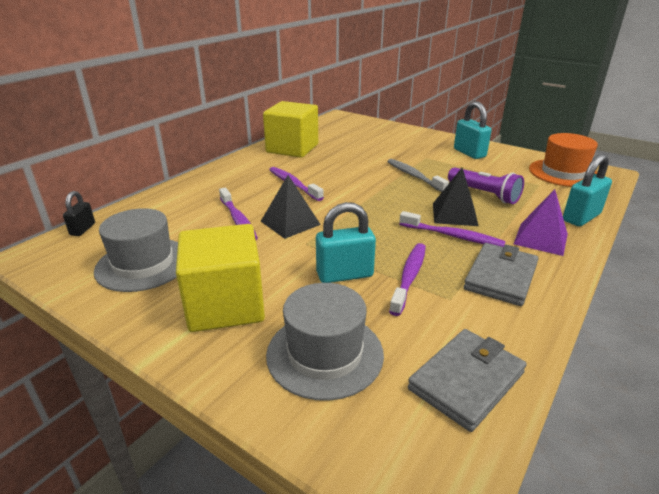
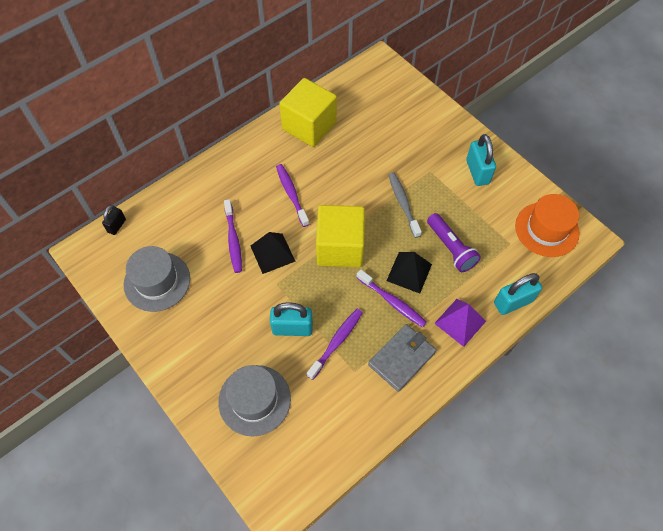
camera: 15 degrees right, 30 degrees up
(225, 305) = (205, 340): yellow cube -> yellow cube (340, 247)
(466, 381) = (328, 442): grey wallet -> none

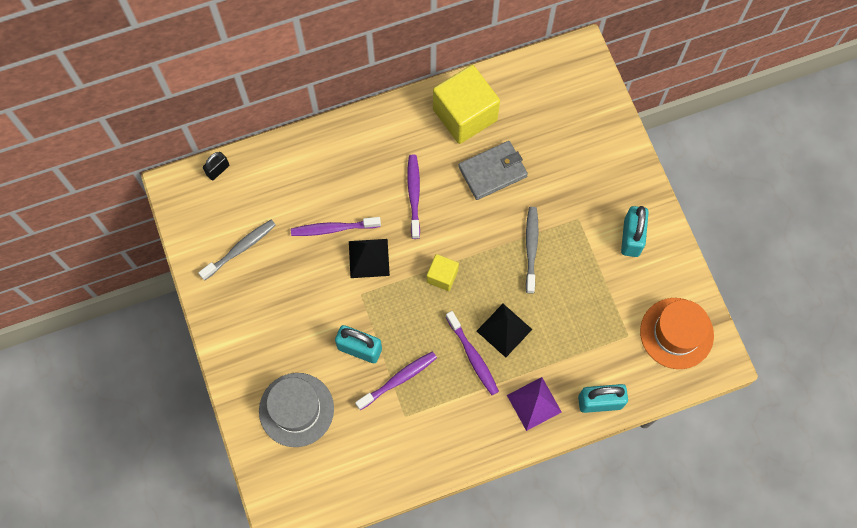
camera: 20 degrees right, 10 degrees up
(157, 281) = (240, 249): grey hat -> grey toothbrush
(233, 240) = (333, 228): purple toothbrush -> purple toothbrush turned 75 degrees clockwise
(340, 247) = (442, 276): yellow cube -> yellow cube, size x0.50
(402, 358) = (458, 420): grey wallet -> grey wallet (493, 171)
(451, 248) = (560, 318): purple flashlight -> none

